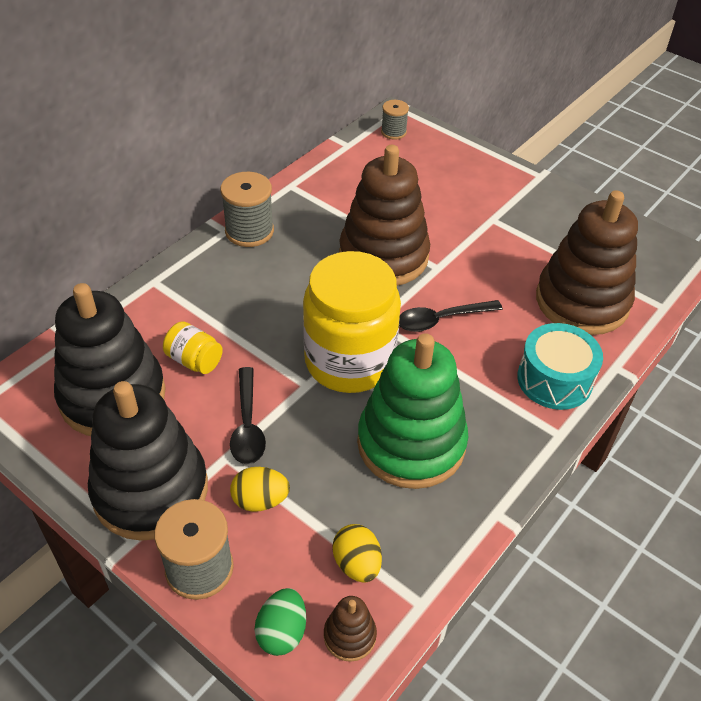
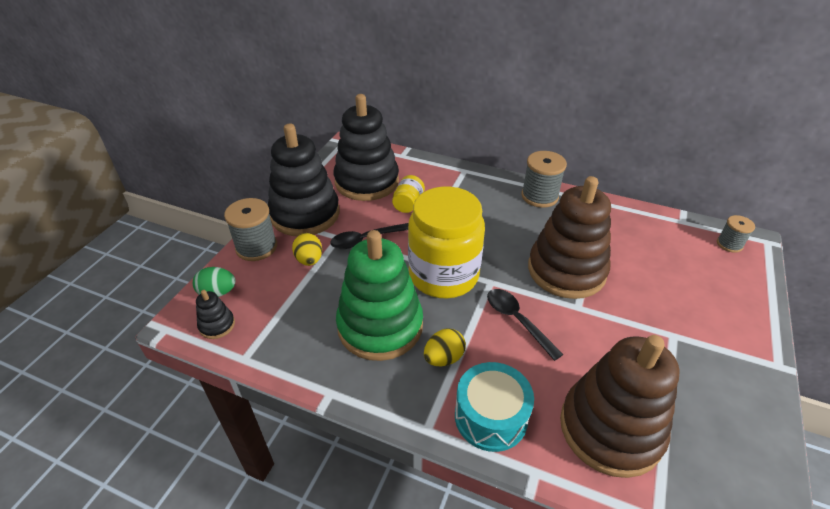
camera: 75 degrees right, 5 degrees down
(349, 636) = (217, 325): brown stacking toy -> black stacking toy
(357, 564) = (270, 317): yellow egg -> yellow egg (443, 358)

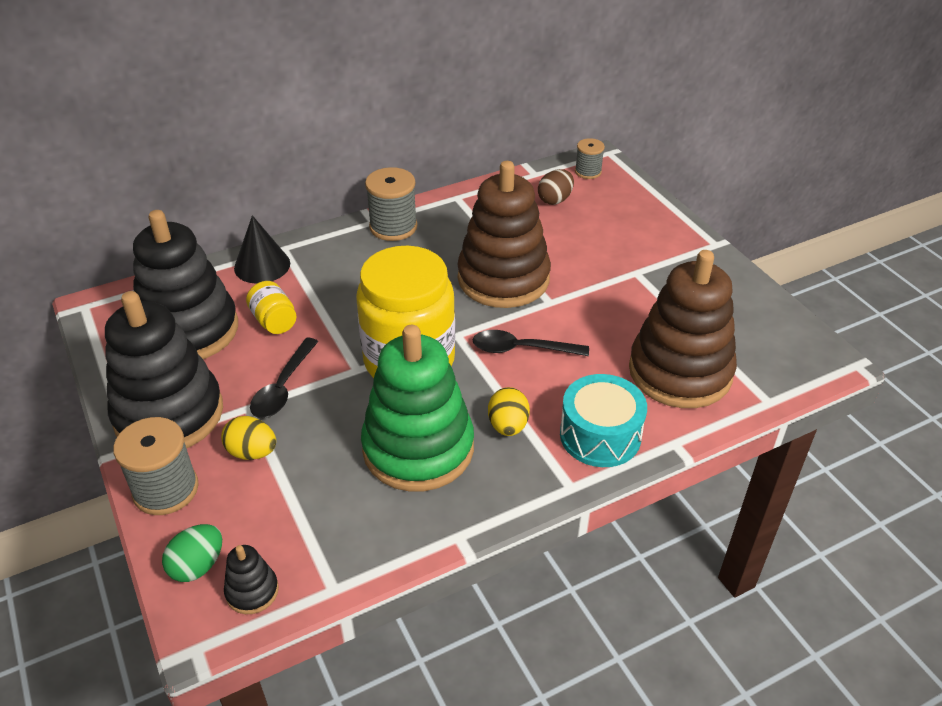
camera: 50 degrees left, 0 degrees up
(442, 172) = (262, 265): none -> black cone
(675, 246) = (555, 200): none -> brown egg

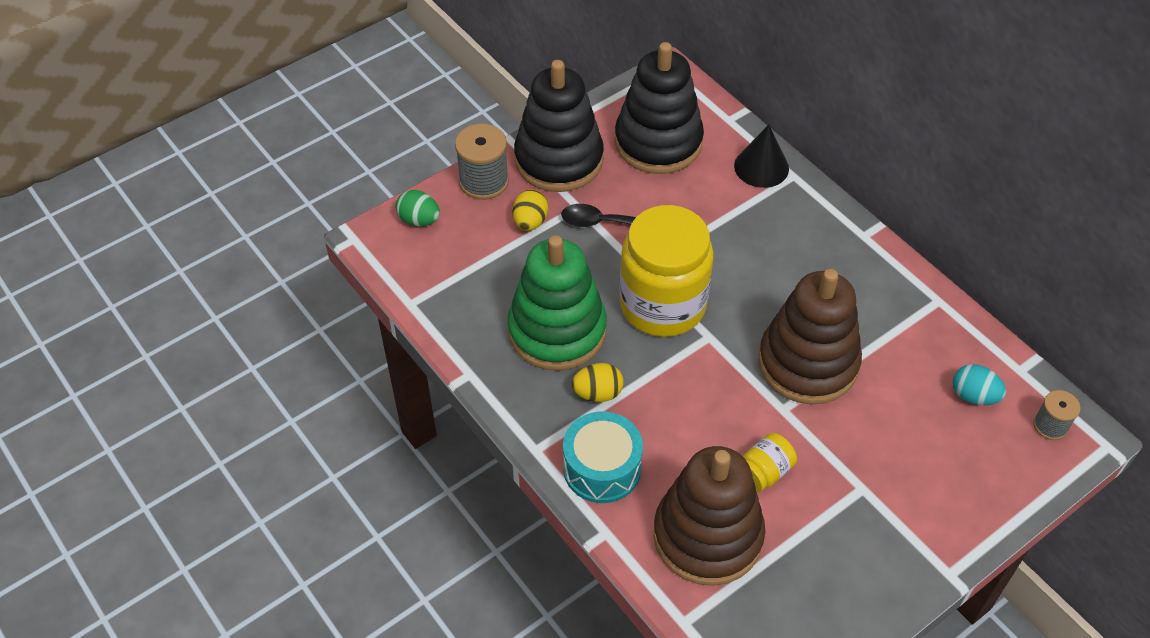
camera: 80 degrees right, 10 degrees up
(252, 591) = (402, 257): black stacking toy -> none
(274, 321) = (687, 196): yellow jar -> yellow jar (764, 472)
(393, 227) = (861, 254): grey spool -> none
(521, 349) = (703, 392): black spoon -> none
(555, 200) = (973, 396): brown egg -> turquoise egg

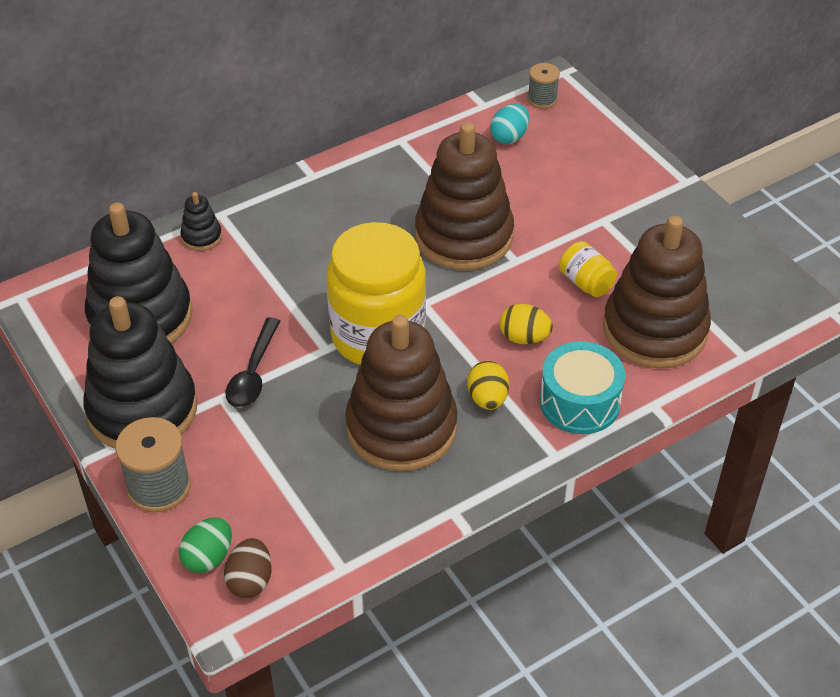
camera: 85 degrees left, 5 degrees down
(398, 248) = (250, 580): none -> brown egg
(530, 222) = (236, 443): yellow egg -> yellow egg (524, 337)
(557, 331) = (401, 428): green stacking toy -> brown stacking toy
(761, 167) = (201, 237): black cone -> black stacking toy

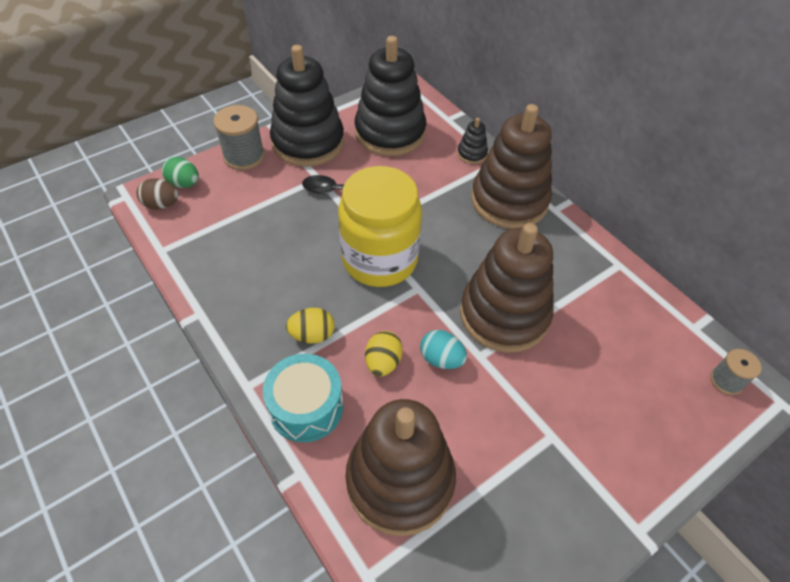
camera: 85 degrees right, 5 degrees up
(401, 428) = (284, 278): brown stacking toy -> brown stacking toy (509, 201)
(509, 137) = (654, 350): turquoise egg -> turquoise egg (441, 359)
(586, 282) = (459, 416): yellow jar -> none

